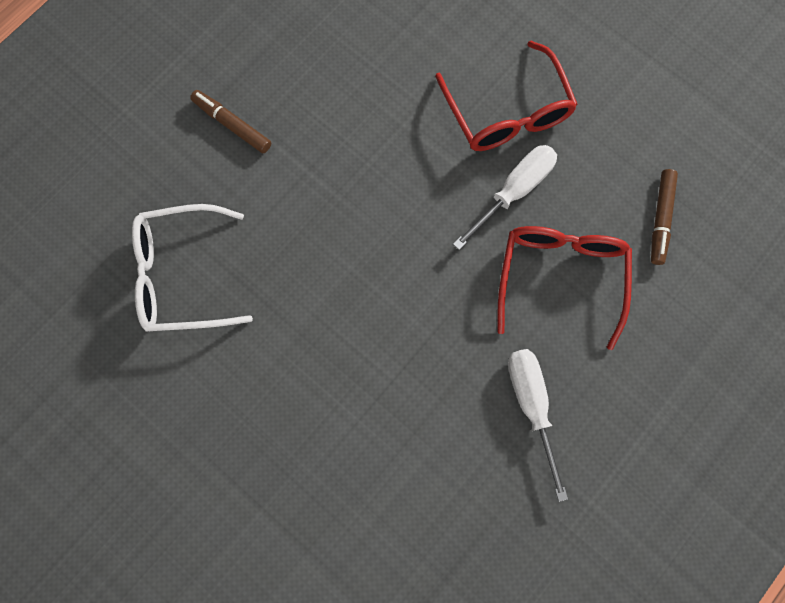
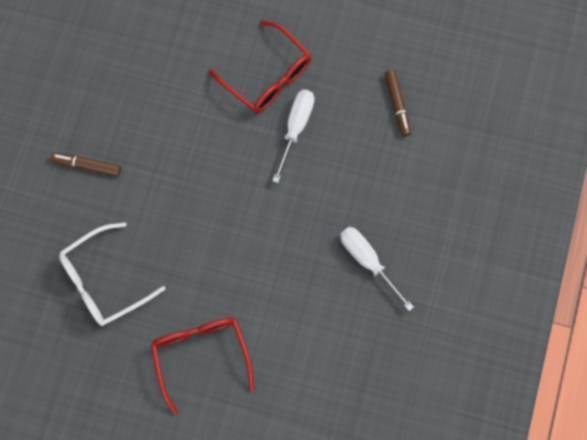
camera: 25 degrees left, 0 degrees up
(560, 278) = (350, 172): red glasses -> red glasses (201, 356)

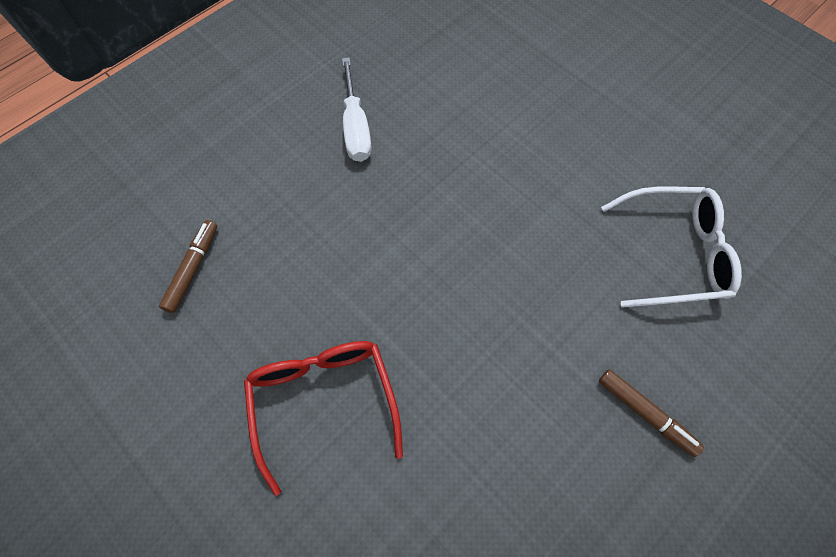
camera: 150 degrees left, 10 degrees down
(201, 356) = (588, 128): red glasses -> none
(296, 128) = (334, 309): white screwdriver -> none

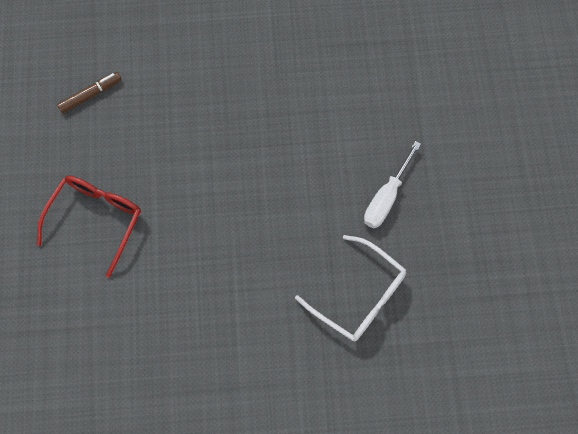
camera: 40 degrees right, 5 degrees up
(356, 127) = (250, 73): white screwdriver -> white screwdriver (386, 197)
(645, 413) = (249, 361): brown marker -> none

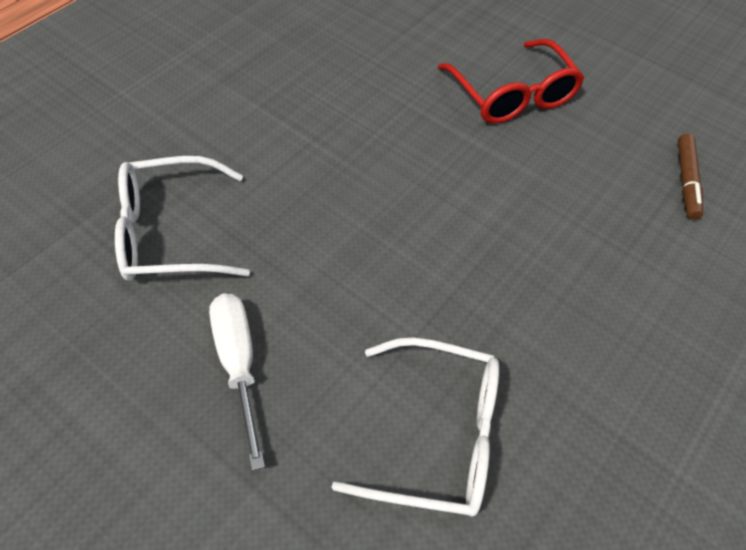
camera: 130 degrees right, 15 degrees down
(339, 101) = (435, 435): none -> white glasses

